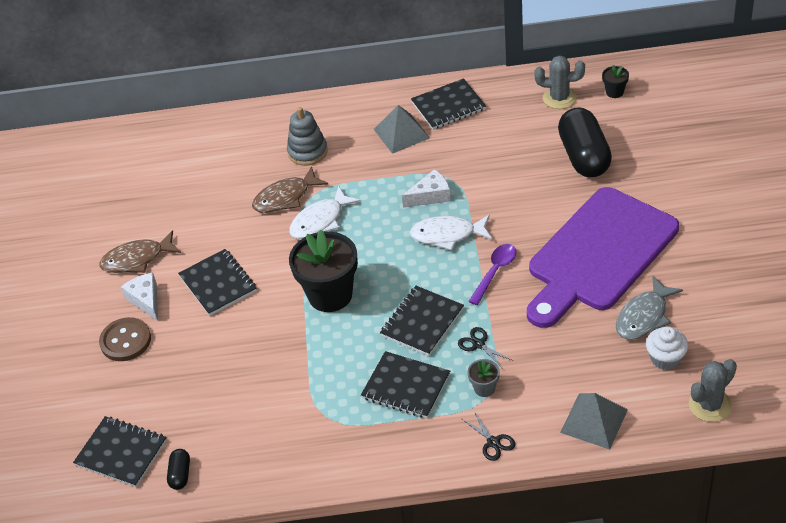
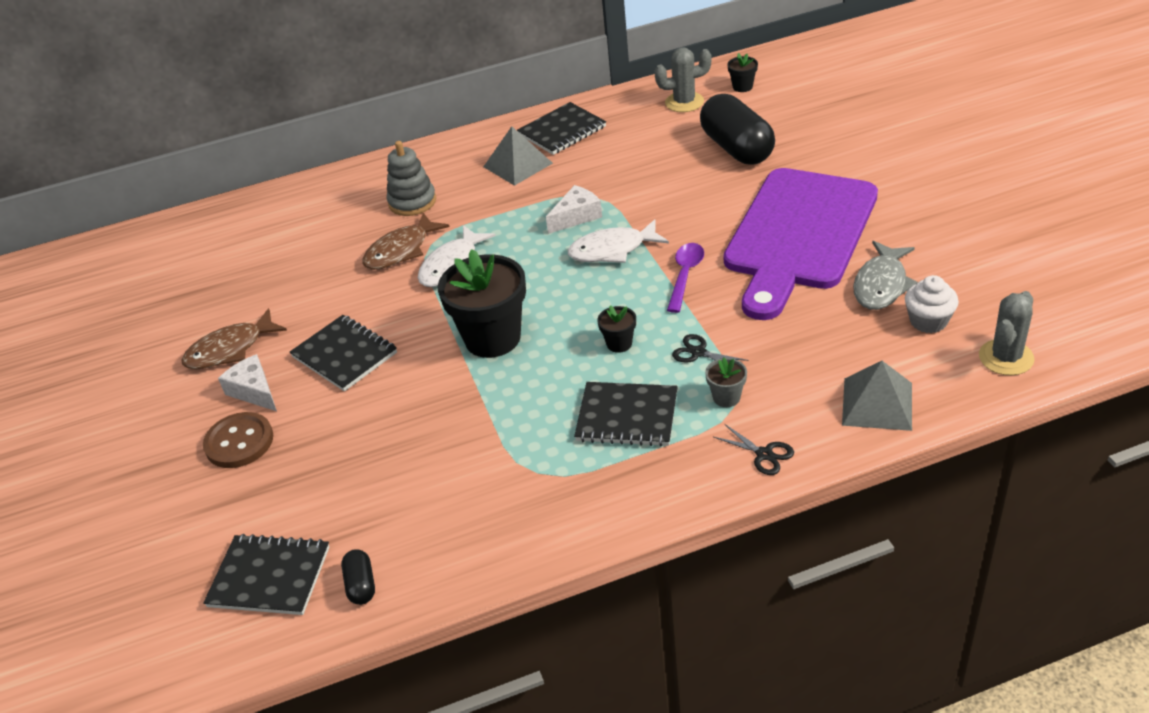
camera: 15 degrees left, 5 degrees down
(422, 322) = (619, 343): black notebook -> black flower pot

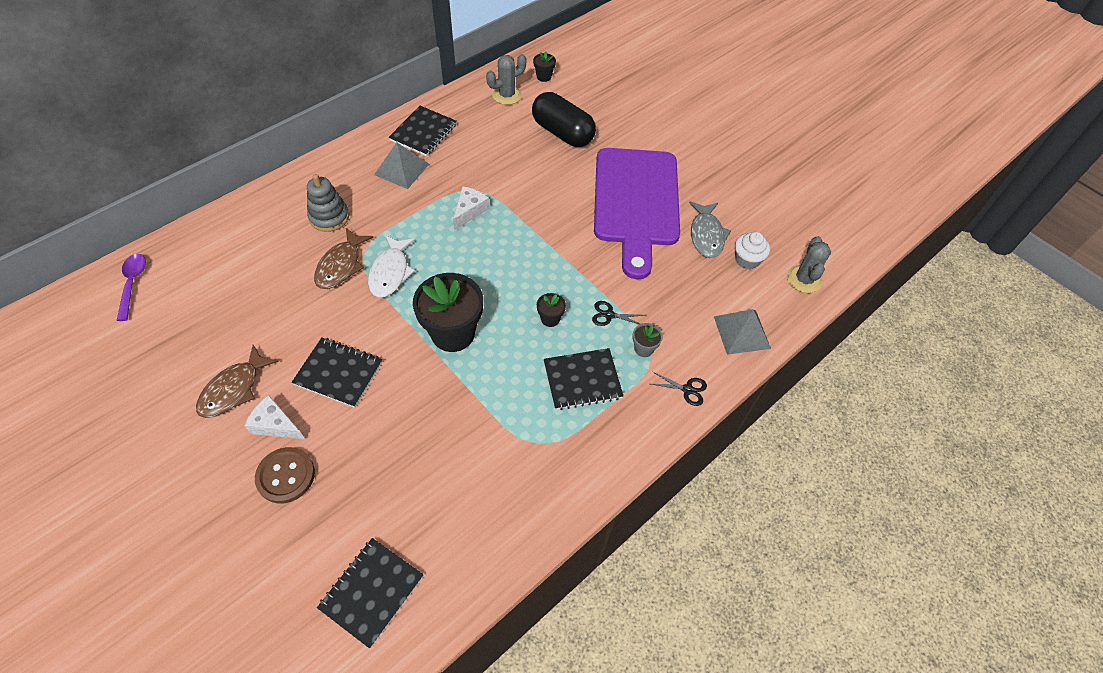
camera: 30 degrees left, 15 degrees up
(269, 577) = (372, 592): black notebook -> black notebook turned 45 degrees counterclockwise
(361, 585) = (449, 577): black capsule -> none
(612, 250) = (510, 237): white fish -> none
(685, 276) = (572, 251): purple spoon -> purple spoon (133, 284)

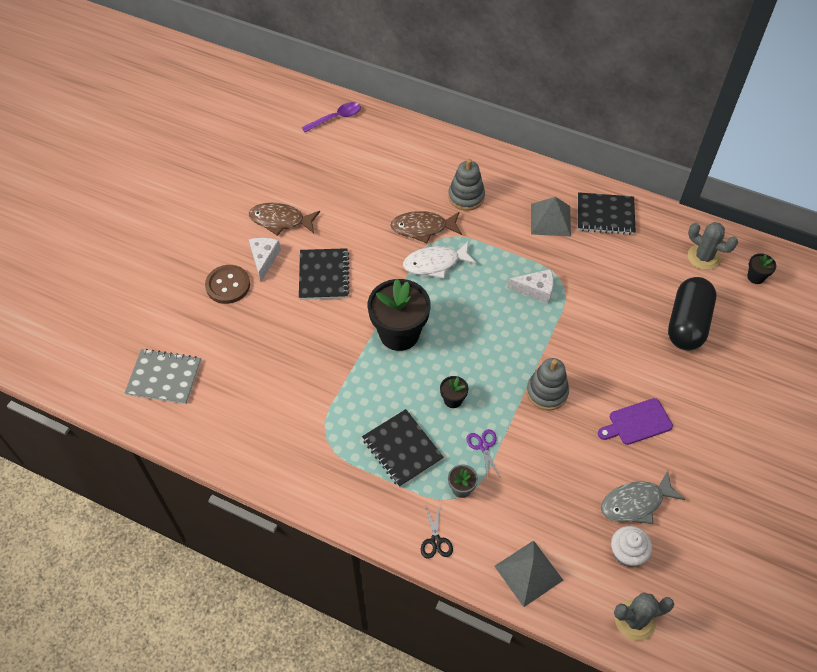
camera: 70 degrees right, 0 degrees up
(372, 592) = (164, 378): black notebook -> grey notebook
(578, 248) = (547, 392): none -> grey stacking toy
(609, 315) = (483, 446): black scissors -> purple scissors
(636, 202) = (637, 423): purple cutting board -> purple cutting board, size x0.40

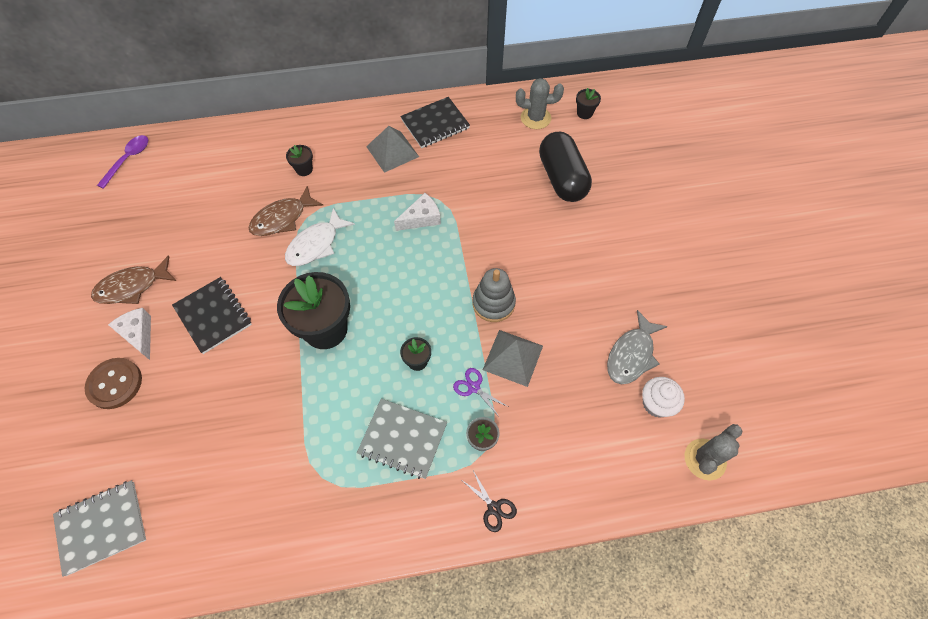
camera: 35 degrees left, 5 degrees up
(402, 449) = (403, 439): black notebook -> grey notebook
(466, 197) = (304, 169): grey stacking toy -> black flower pot
(528, 573) = (593, 479): grey pyramid -> grey pyramid (513, 357)
(637, 423) = (583, 284): purple cutting board -> none

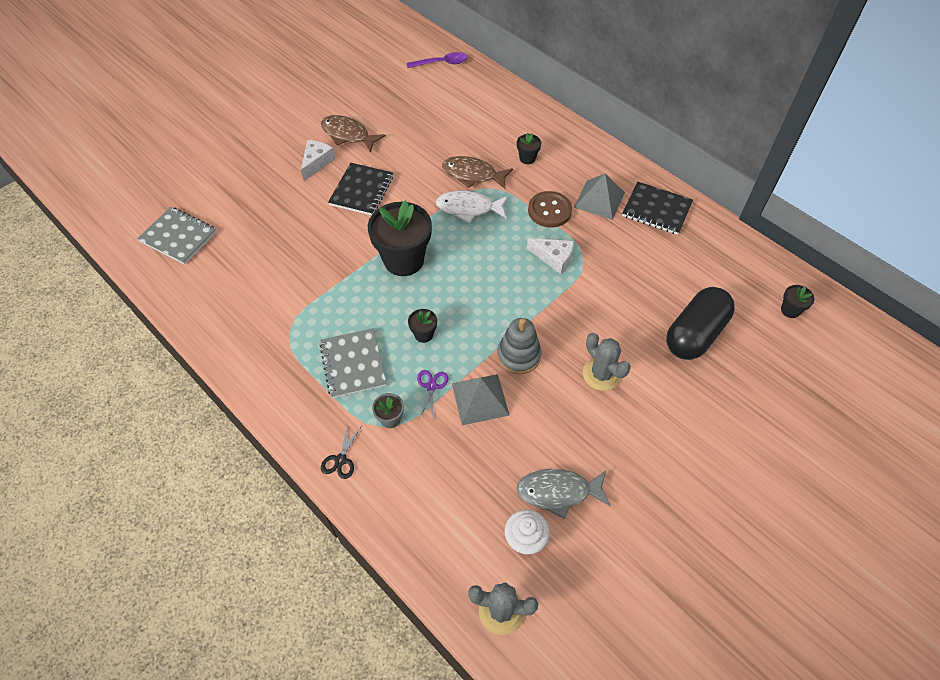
camera: 55 degrees right, 5 degrees down
(115, 384) = (274, 176): brown button -> brown button (549, 210)
(535, 118) = (741, 276): grey cactus -> grey cactus (601, 374)

